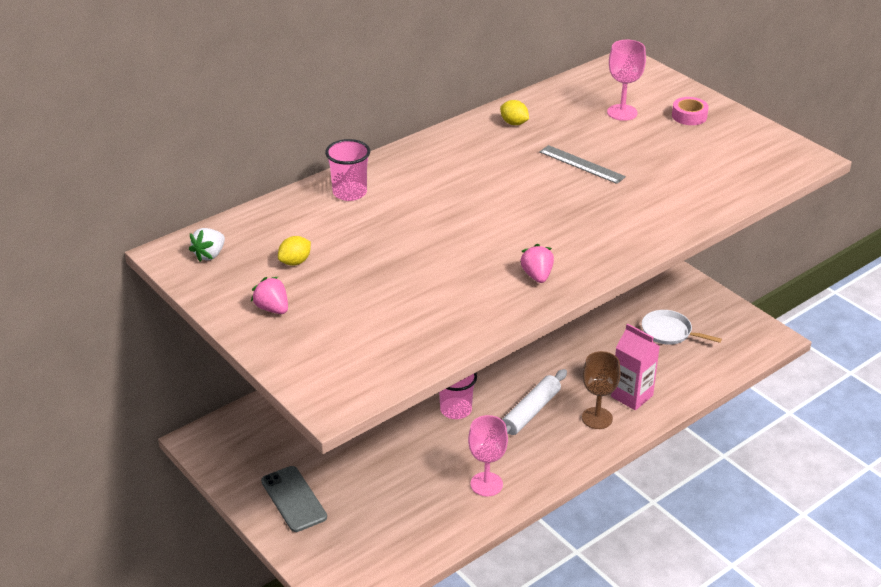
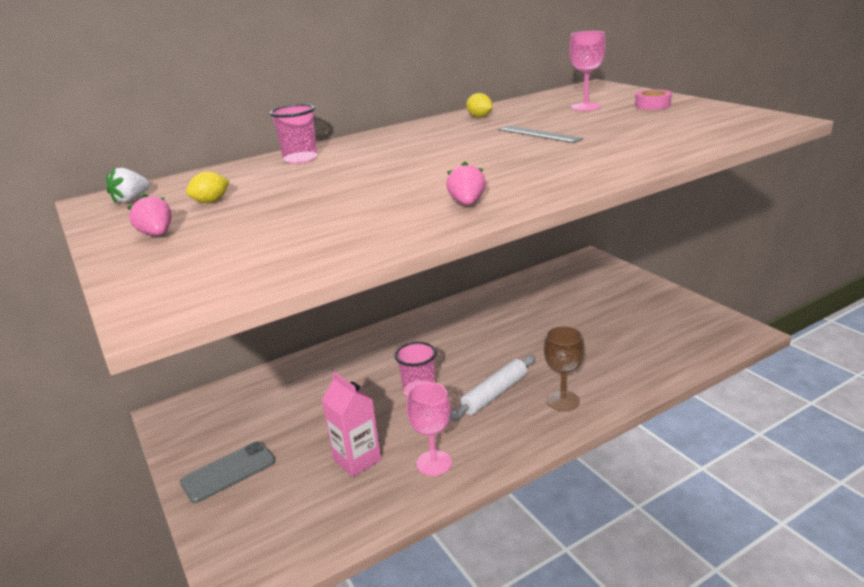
camera: 10 degrees right, 10 degrees down
(294, 499) = (228, 472): grey phone -> grey phone turned 75 degrees clockwise
(632, 396) = (601, 381): pink carton -> pink carton (357, 460)
(669, 332) = (641, 327): white pan -> none

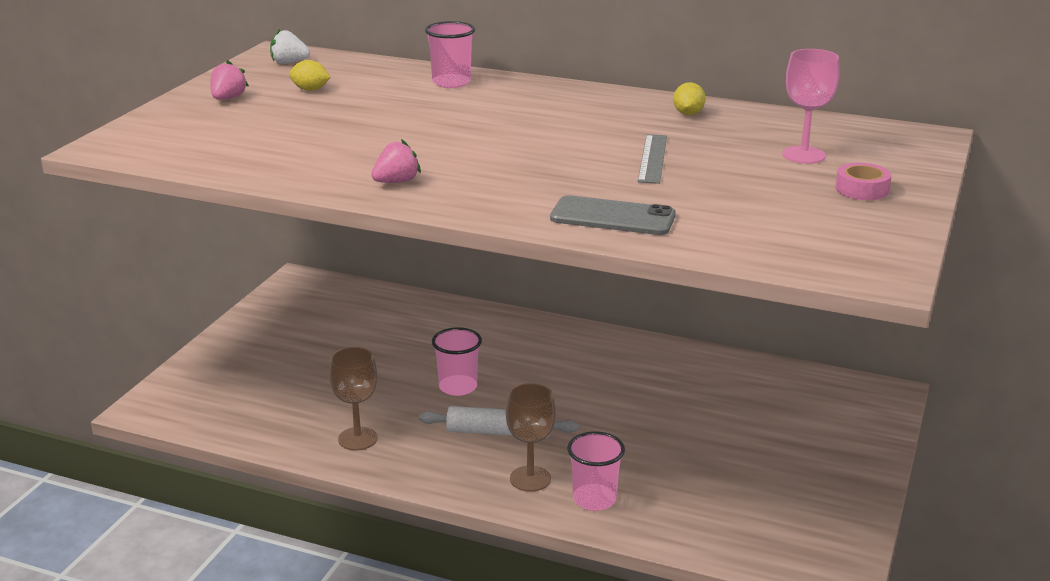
camera: 50 degrees right, 0 degrees up
(228, 472) = (256, 344): grey phone -> grey phone (612, 217)
(357, 460) = (325, 397): pink carton -> none
(434, 463) = (357, 439): pink goblet -> brown goblet
(608, 384) = (594, 499): none -> pink cup

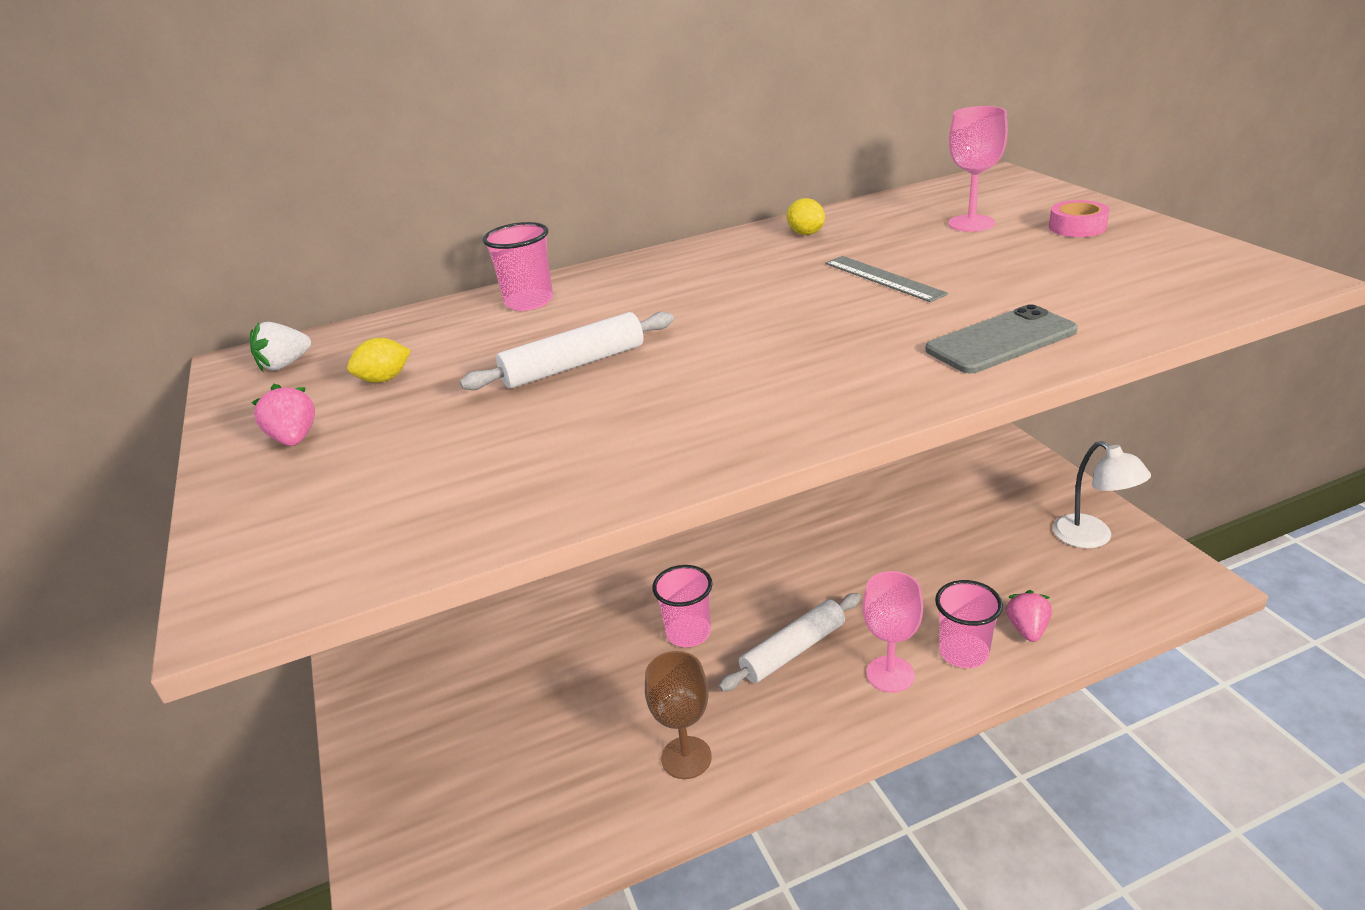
camera: 40 degrees left, 5 degrees up
(395, 123) = (574, 365): none -> white rolling pin
(396, 182) = (733, 421): pink strawberry -> pink strawberry (1027, 629)
(530, 479) = (890, 674): brown goblet -> pink goblet
(819, 505) = (1092, 538): none -> white lamp

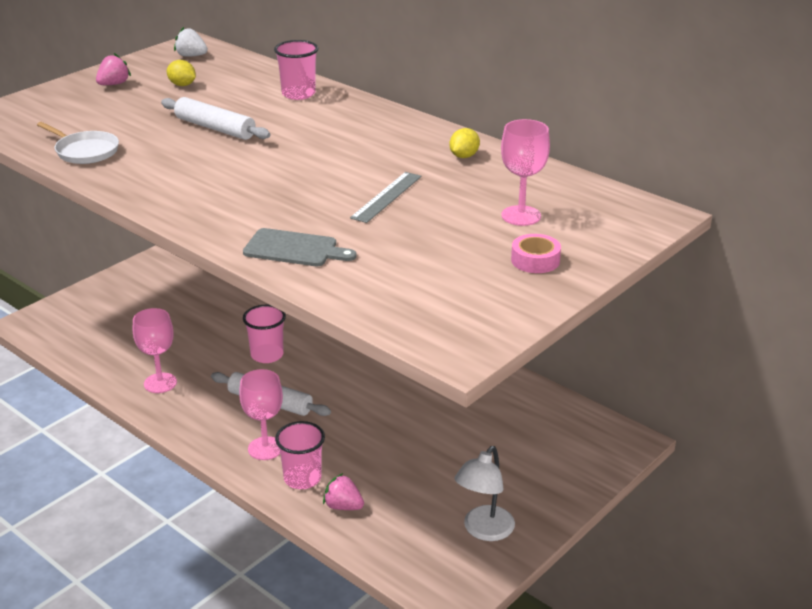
camera: 60 degrees right, 0 degrees up
(540, 485) = (85, 151): none -> white pan
(686, 757) = (160, 383): brown goblet -> pink goblet
(1001, 341) = (295, 249): grey phone -> grey cutting board
(1027, 629) = (343, 506): pink strawberry -> pink strawberry turned 135 degrees counterclockwise

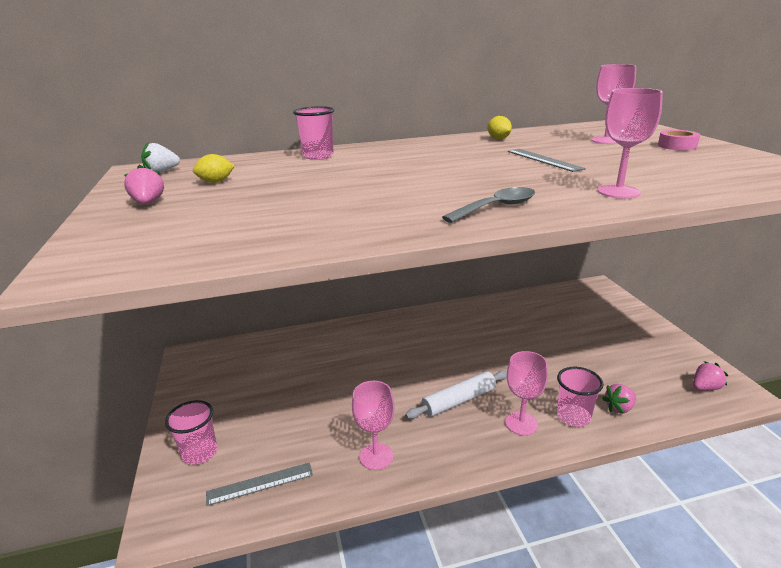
camera: 55 degrees left, 5 degrees down
(85, 151) = (288, 235): white pan -> none
(93, 342) = (260, 483): none -> grey ruler
(202, 205) = (496, 208): none -> grey spoon
(215, 128) = (334, 184): white rolling pin -> none
(267, 355) = (393, 382): pink cup -> pink cup (200, 453)
(295, 249) = (618, 192): grey cutting board -> pink goblet
(440, 566) = (705, 387): none -> pink strawberry
(483, 531) = (669, 358): white lamp -> none

